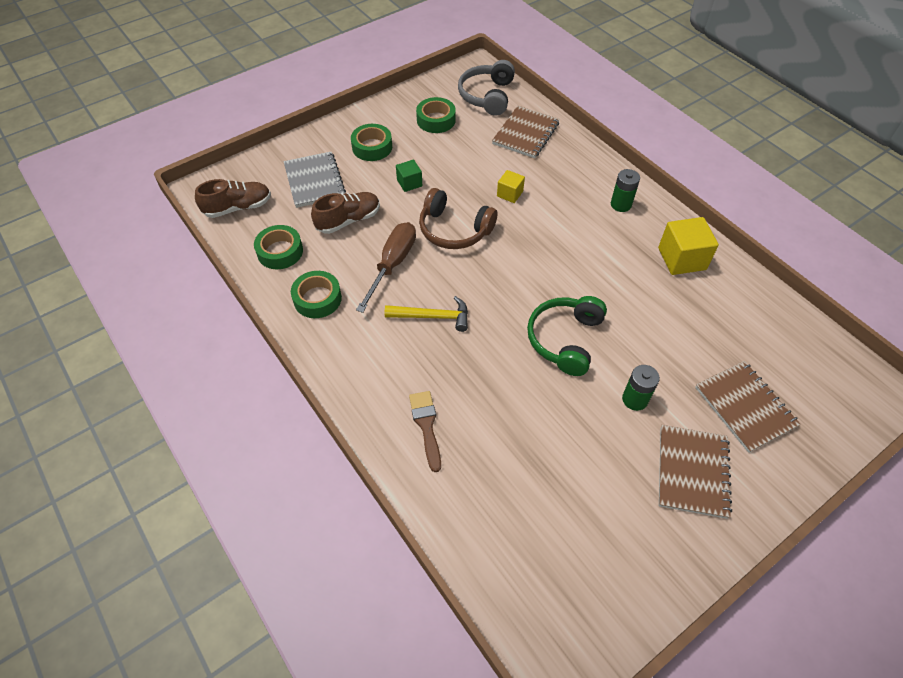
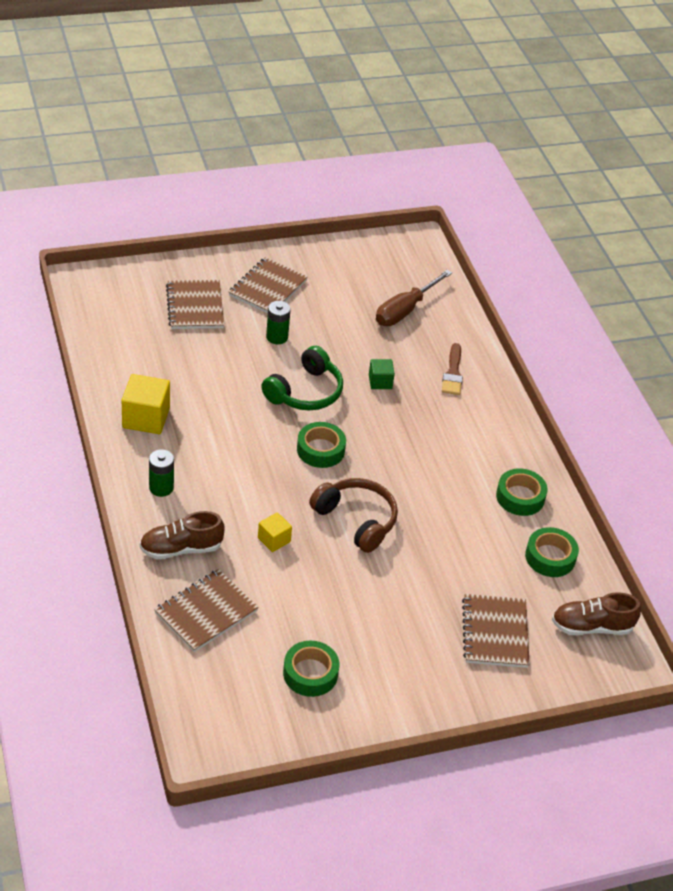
camera: 165 degrees left, 10 degrees down
(314, 181) = (495, 632): grey notebook -> brown notebook
(348, 220) = (467, 568): brown shoe -> brown shoe (181, 548)
(372, 147) = (410, 658): green tape -> green tape (320, 450)
(392, 264) = (435, 506): brown screwdriver -> brown screwdriver (405, 310)
(409, 183) = (382, 592): green cube -> green cube (380, 382)
(433, 317) = (414, 446): yellow hammer -> none
(487, 96) = (220, 691): grey headphones -> none

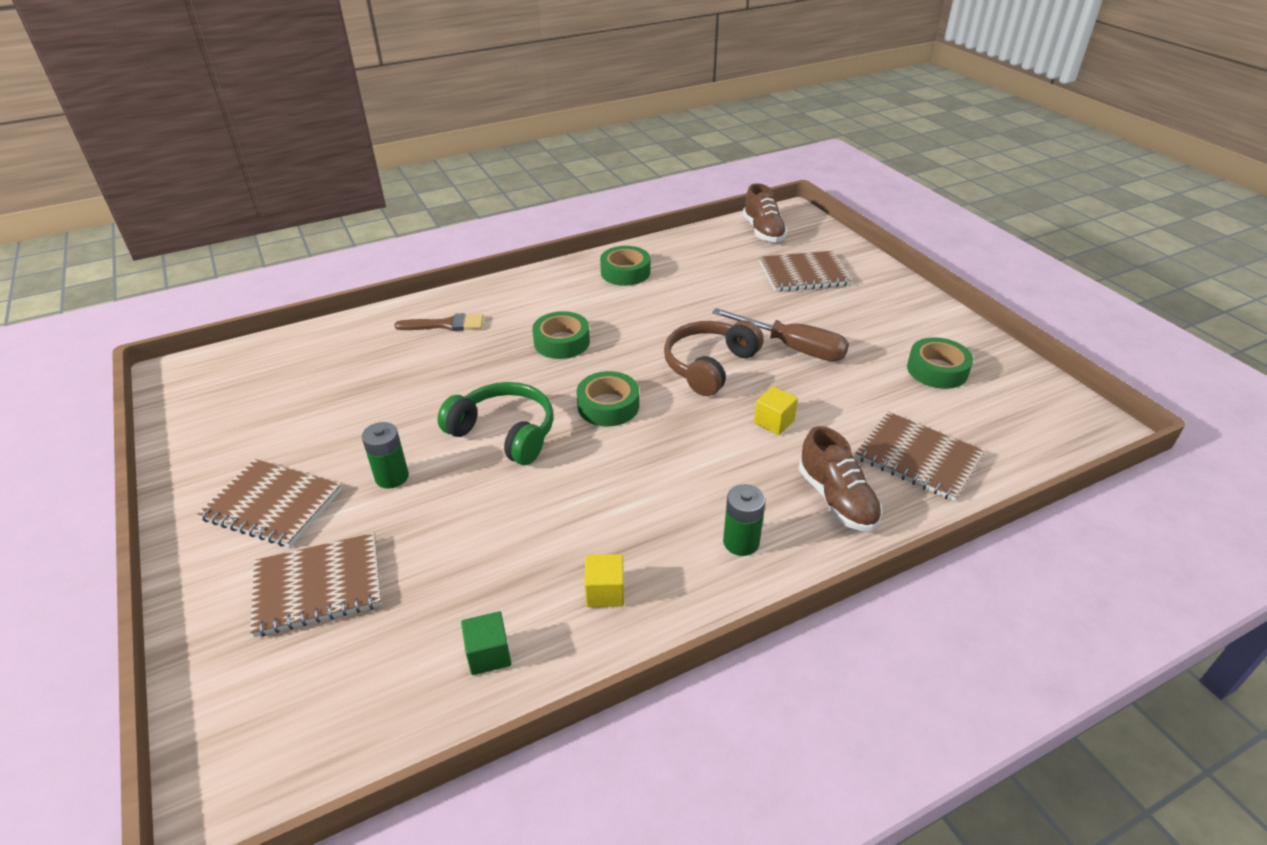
camera: 95 degrees left, 5 degrees down
(146, 418) = (605, 592): yellow cube -> yellow cube, size x0.57
(380, 382) = (471, 374): green cube -> green cube (488, 654)
(405, 310) = (329, 370): brown screwdriver -> brown screwdriver (793, 348)
(550, 557) = (695, 253): green tape -> green tape (561, 342)

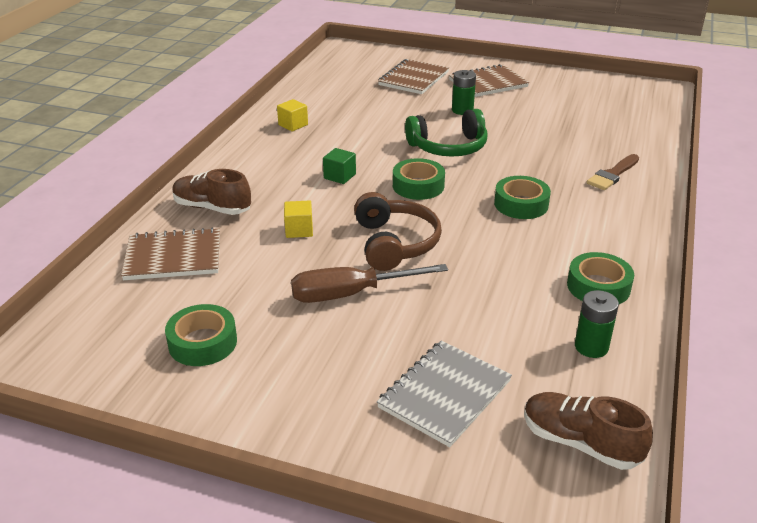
camera: 135 degrees right, 5 degrees down
(488, 654) = (313, 94): green cube -> green cube (339, 176)
(741, 542) = (249, 166): green battery -> green battery (591, 347)
(804, 274) = (444, 394): brown notebook -> grey notebook

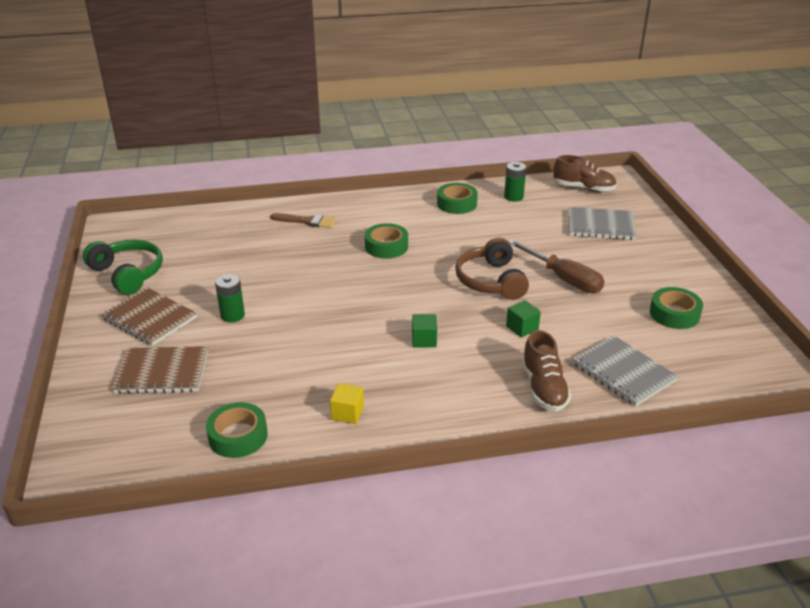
camera: 120 degrees left, 0 degrees up
(173, 257) = (623, 372): brown notebook -> grey notebook
(299, 230) = (522, 328): yellow cube -> green cube
(395, 243) = (491, 281): brown headphones -> brown headphones turned 60 degrees counterclockwise
(418, 186) = (402, 296): green tape -> green tape (238, 436)
(448, 147) = (320, 301): green headphones -> green headphones (128, 274)
(580, 443) = (583, 188): brown shoe -> brown shoe turned 75 degrees counterclockwise

